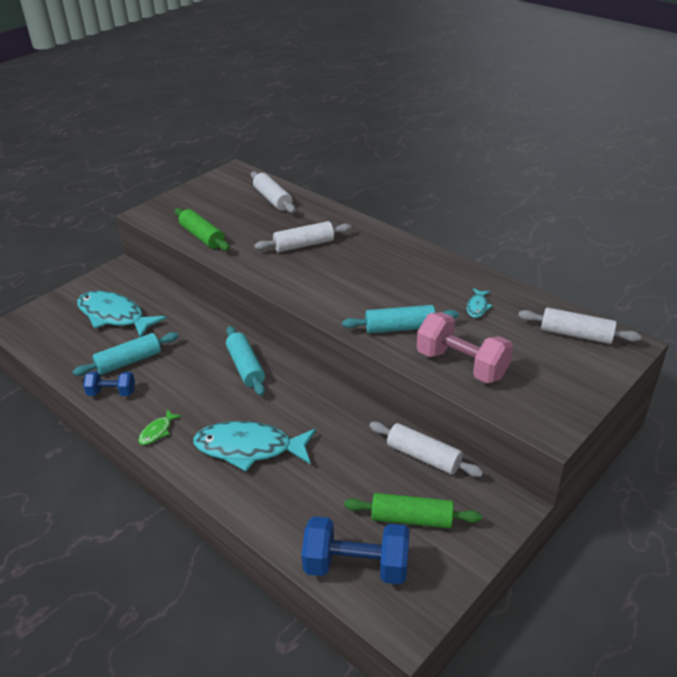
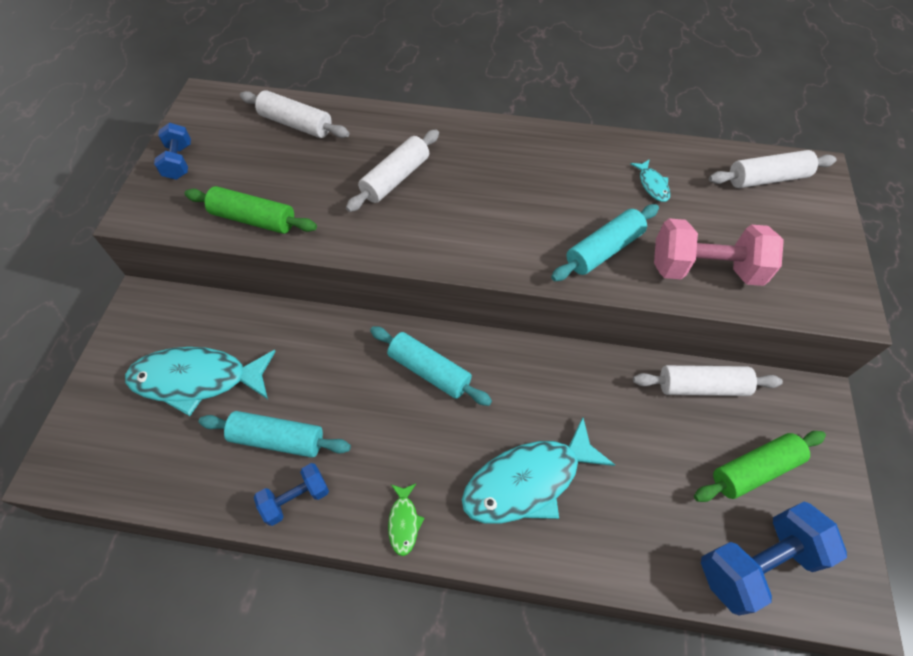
camera: 35 degrees left, 20 degrees up
(129, 361) = (278, 439): turquoise rolling pin -> turquoise rolling pin turned 75 degrees clockwise
(189, 197) = (179, 162): none -> blue dumbbell

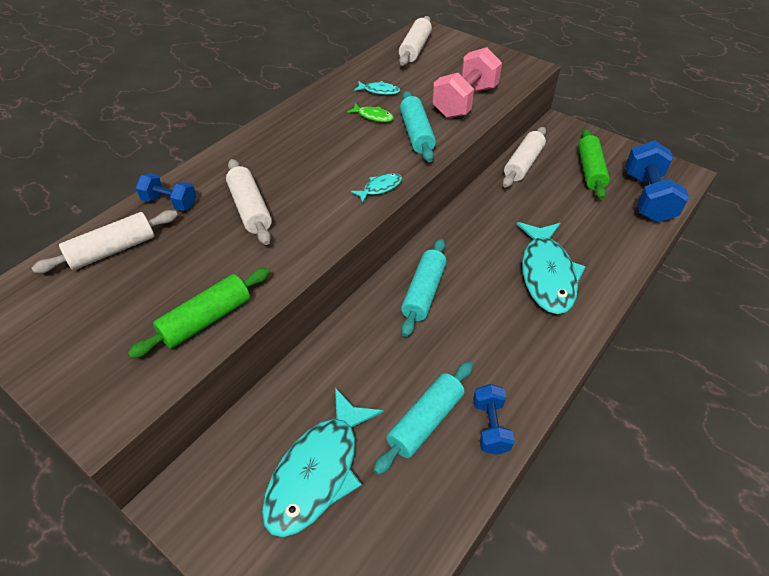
camera: 60 degrees left, 10 degrees down
(179, 162) = (62, 360): blue dumbbell -> blue dumbbell (170, 203)
(404, 522) = (545, 359): green fish -> green fish (373, 116)
(429, 371) = (424, 292): turquoise rolling pin -> turquoise rolling pin turned 45 degrees counterclockwise
(491, 258) = (380, 188): none -> turquoise fish

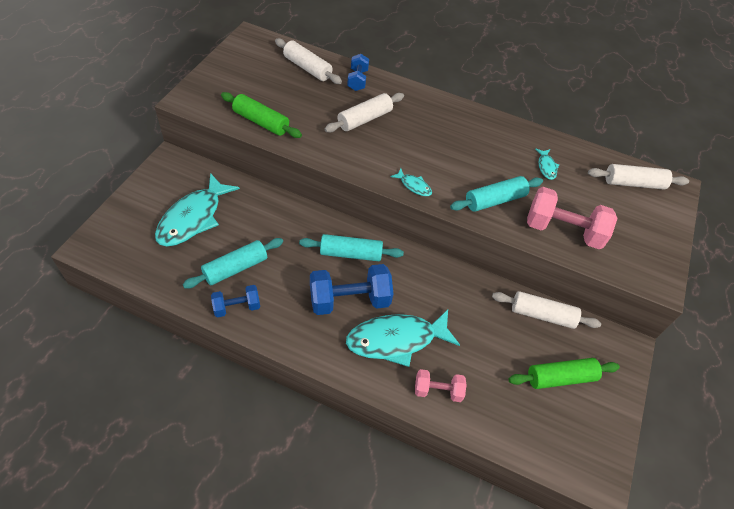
camera: 70 degrees right, 5 degrees up
(318, 471) = (193, 218): turquoise fish -> turquoise fish turned 75 degrees counterclockwise
(373, 116) = (506, 168): green fish -> none
(425, 421) = (235, 268): turquoise rolling pin -> turquoise rolling pin turned 60 degrees counterclockwise
(607, 255) = (437, 390): none -> pink dumbbell
(647, 198) = (539, 434): blue dumbbell -> blue dumbbell (349, 300)

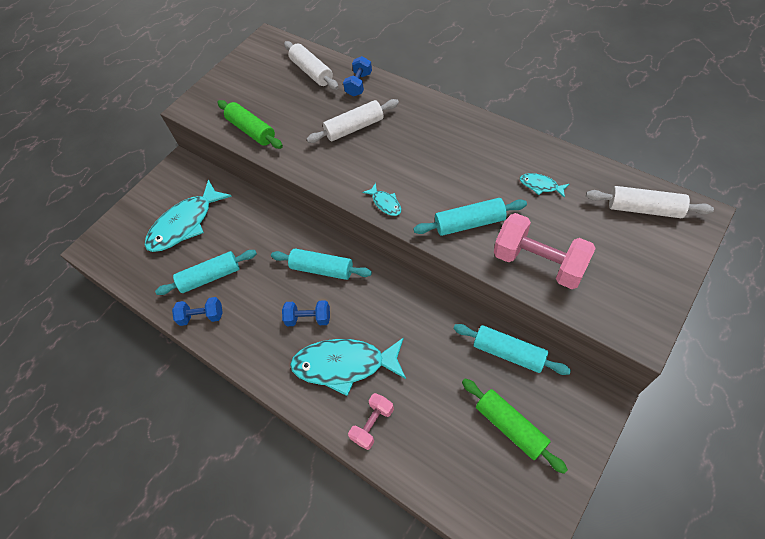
camera: 25 degrees right, 5 degrees up
(349, 300) = (308, 318): blue dumbbell -> blue dumbbell, size x0.57
(437, 390) = (372, 424): pink dumbbell -> pink dumbbell turned 75 degrees counterclockwise
(542, 315) = (508, 353): white rolling pin -> turquoise rolling pin
(546, 167) = (541, 186): turquoise fish -> turquoise fish turned 105 degrees clockwise
(560, 378) = (510, 427): green rolling pin -> green rolling pin turned 45 degrees clockwise

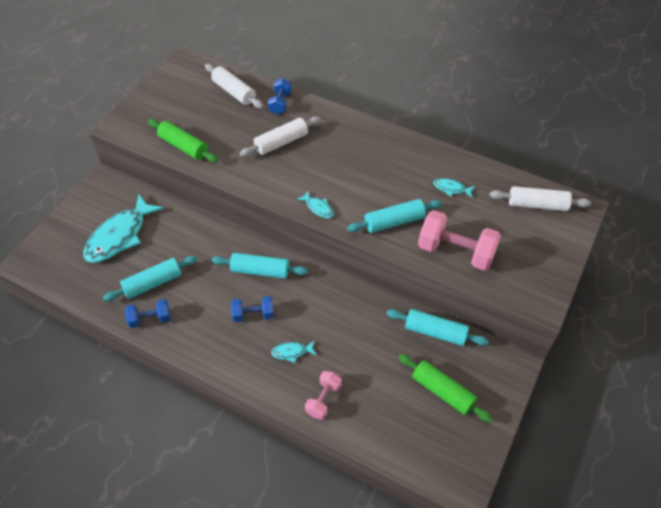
camera: 15 degrees left, 5 degrees down
(344, 365) = (292, 352): turquoise fish -> turquoise fish, size x0.43

